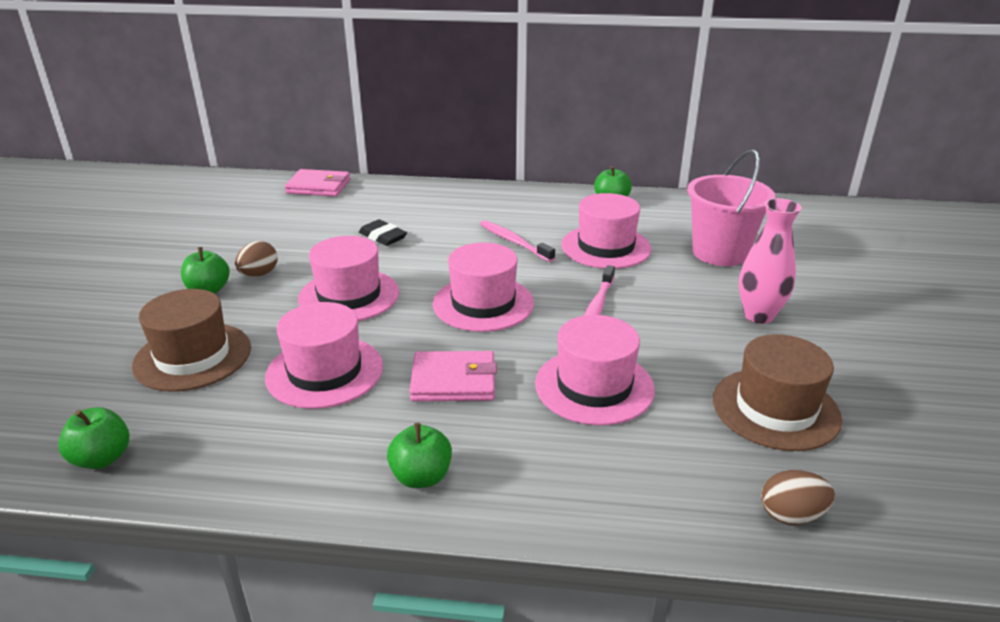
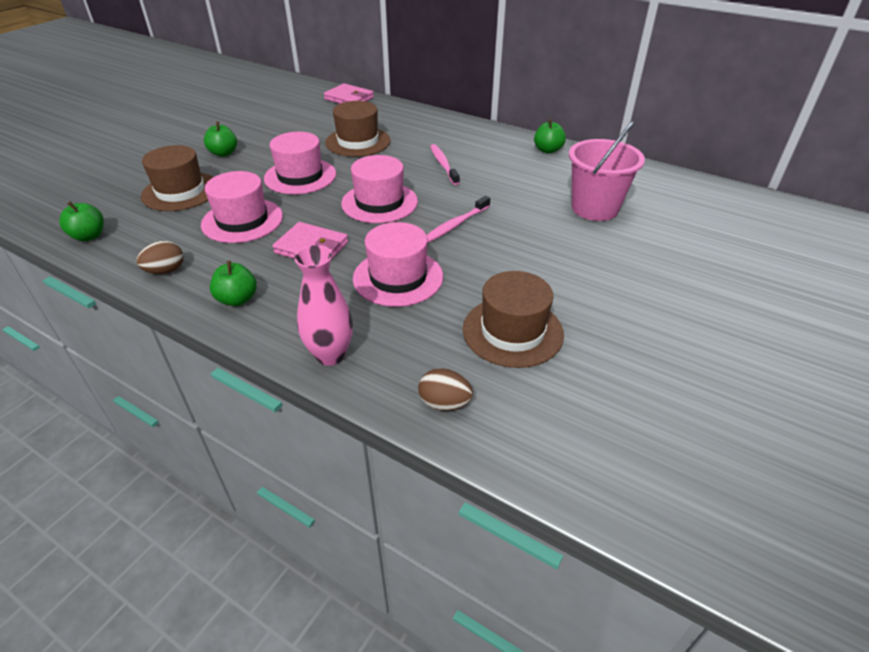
camera: 25 degrees right, 10 degrees up
(259, 274) = (260, 150): brown egg -> brown egg (166, 271)
(383, 237) = (358, 142): black eraser -> brown hat
(606, 247) = (507, 183): pink hat -> none
(758, 315) = (574, 263): pink vase -> pink vase (330, 355)

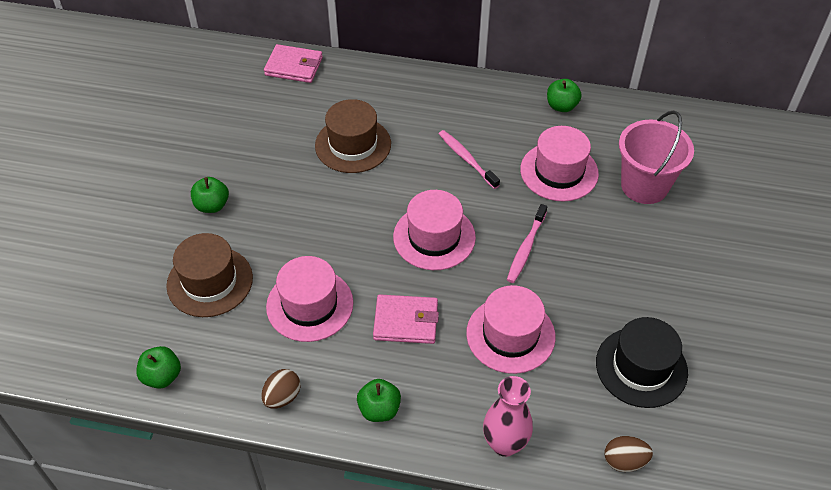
camera: 20 degrees left, 10 degrees up
(300, 176) = (325, 220): pink hat -> pink hat (559, 171)
(512, 331) = (641, 367): brown hat -> black hat

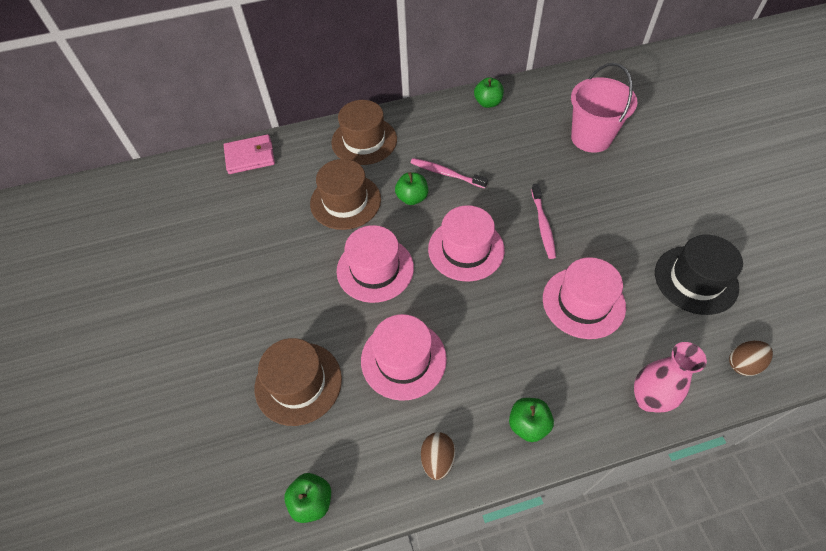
camera: 25 degrees left, 5 degrees up
(212, 205) = (254, 310): green apple -> green apple (412, 198)
(406, 321) = (494, 333): pink wallet -> none
(409, 94) = (364, 141): none -> brown hat
(559, 171) = (523, 153): pink hat -> pink hat (375, 269)

